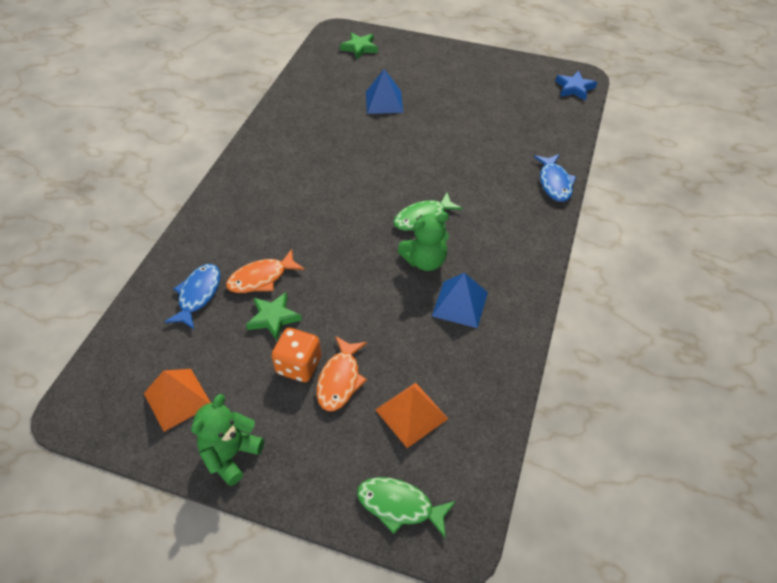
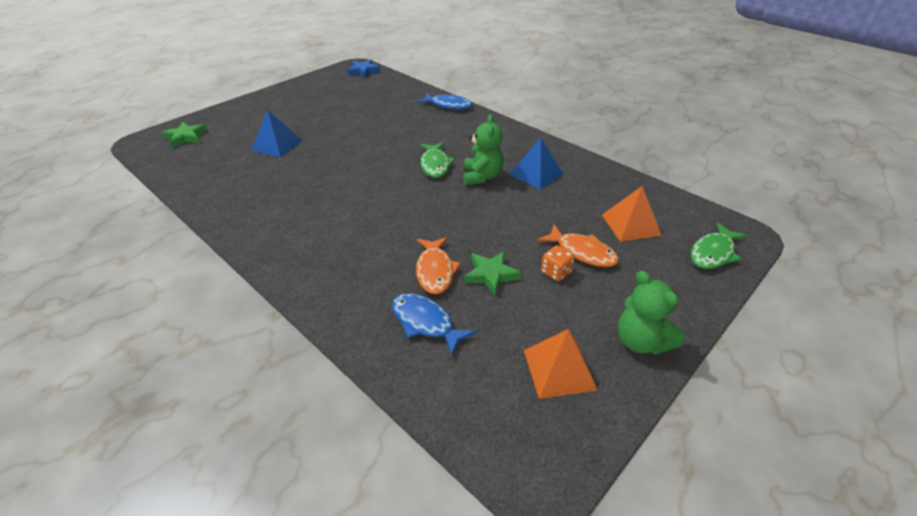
camera: 65 degrees left, 10 degrees down
(299, 365) = (555, 272): orange dice -> orange dice, size x0.66

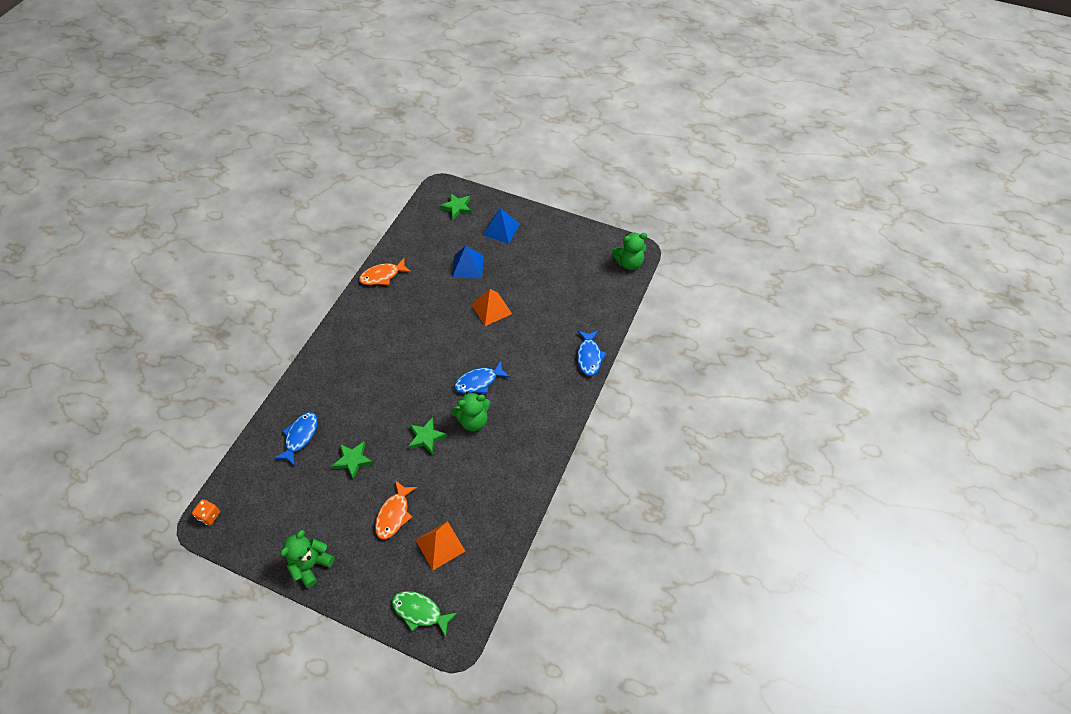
camera: 70 degrees right, 15 degrees up
(363, 71) = (629, 263): blue star -> green teddy bear
(435, 165) = (479, 382): green fish -> blue fish
(435, 271) = (348, 426): orange fish -> orange fish (382, 276)
(486, 211) = (426, 437): none -> green star
(536, 174) = (492, 459): blue pyramid -> blue pyramid (501, 229)
(555, 272) = (366, 500): orange dice -> orange dice (209, 515)
(559, 369) = (278, 520): orange pyramid -> orange pyramid (491, 309)

